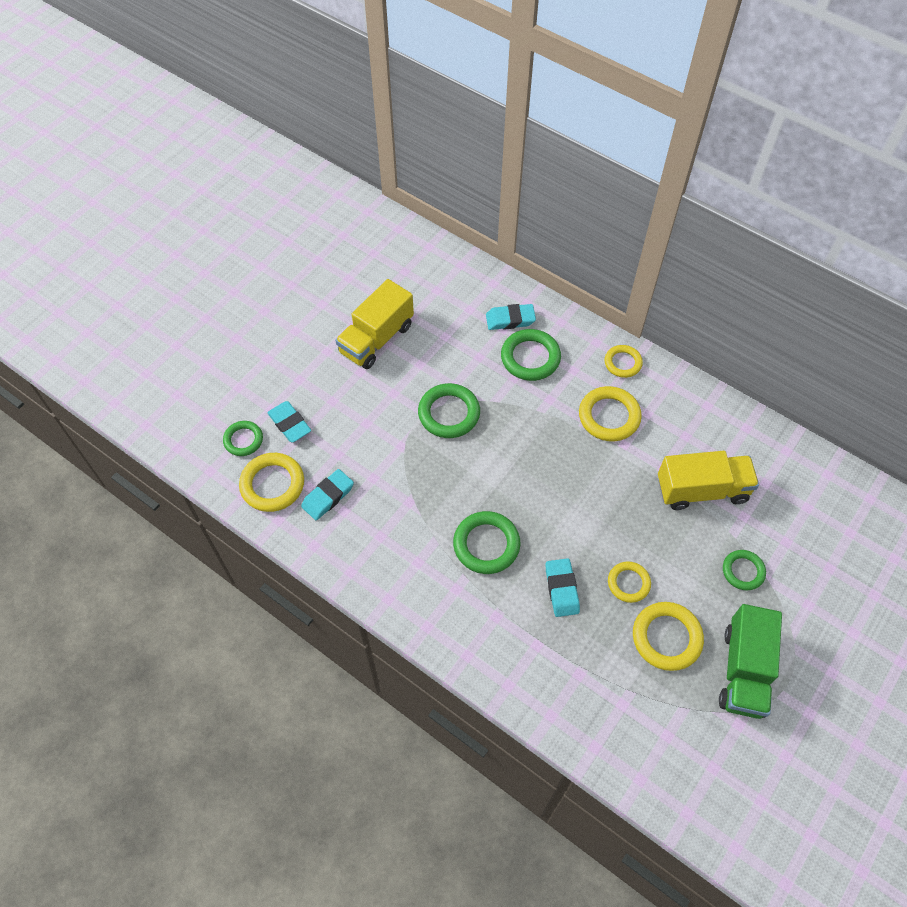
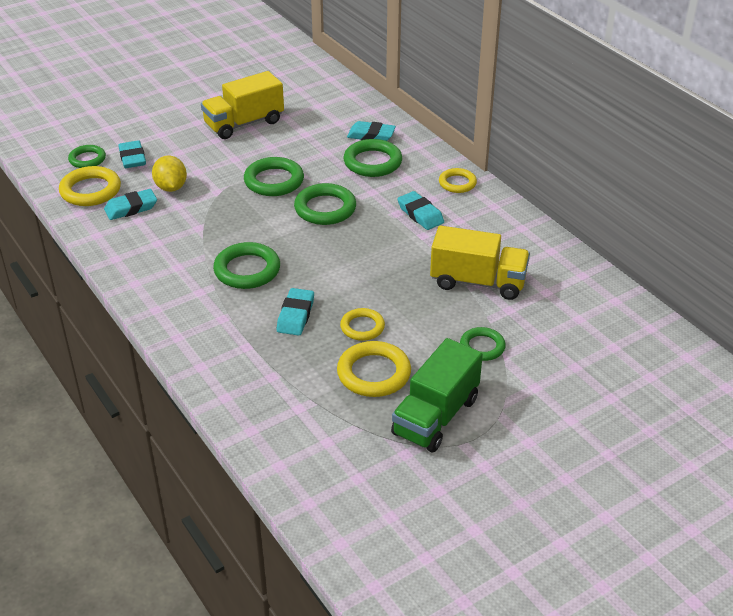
camera: 20 degrees right, 20 degrees down
(352, 454) = (171, 187): none -> yellow lemon
(517, 437) = (325, 208): none -> green ring
(609, 416) = (420, 214): yellow ring -> turquoise eraser

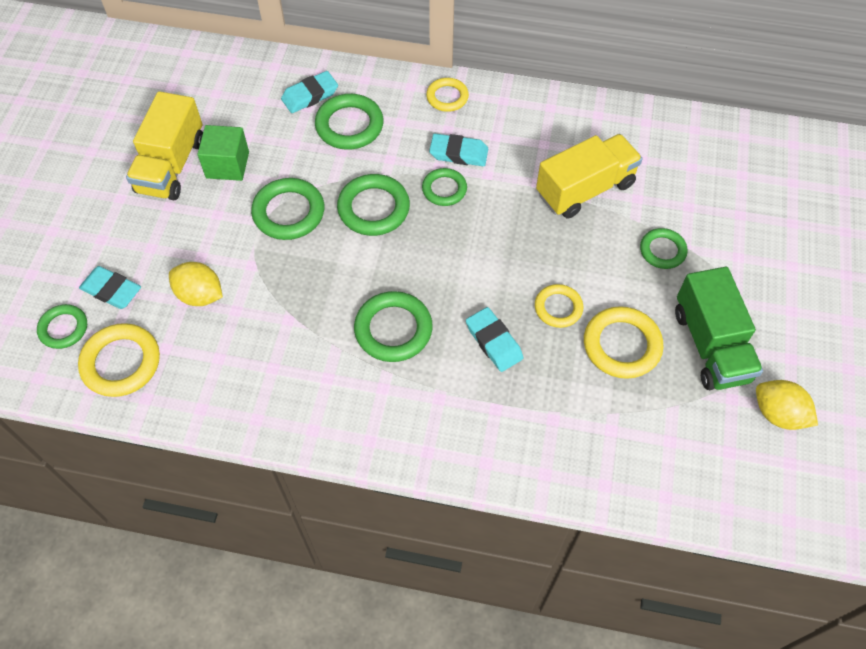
camera: 45 degrees left, 20 degrees up
(131, 208) = (193, 350): turquoise eraser -> none
(274, 140) = (227, 165): none -> green cube
(383, 226) = (444, 189): none -> green ring
(425, 485) = (778, 414): none -> yellow lemon

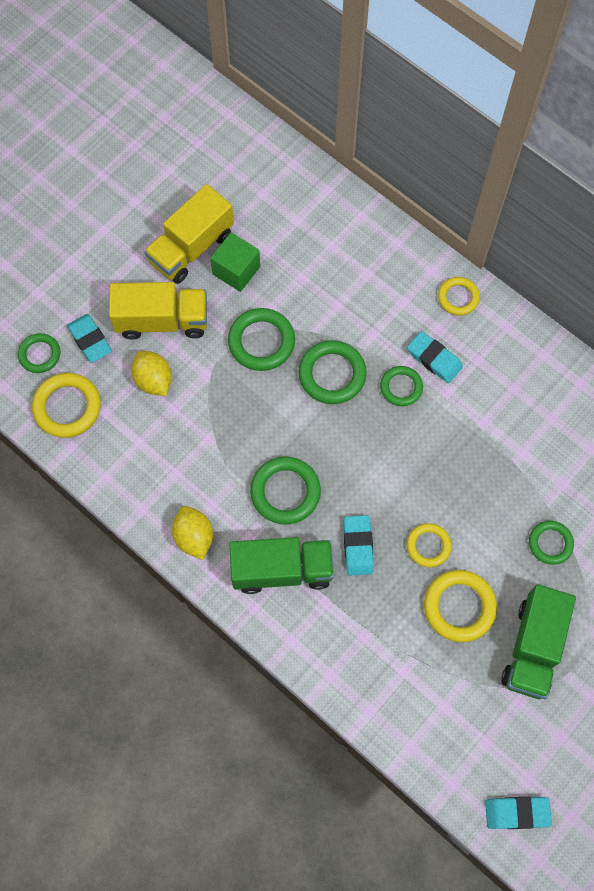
camera: 30 degrees right, 10 degrees up
(310, 95) = (340, 236): turquoise eraser -> turquoise eraser (517, 813)
(349, 125) = (357, 283): green ring -> none
(434, 401) = (282, 570): none -> green truck
(585, 189) = (521, 451): yellow truck -> yellow truck (162, 321)
(778, 414) = (547, 735): yellow lemon -> yellow lemon (194, 537)

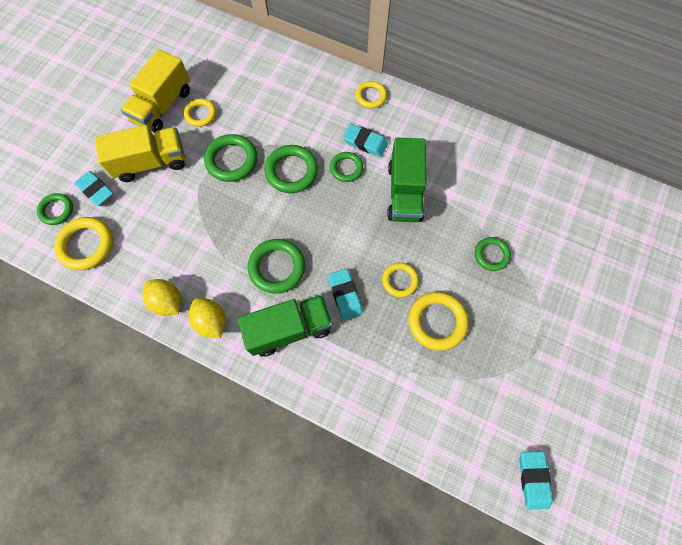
camera: 15 degrees left, 0 degrees up
(154, 380) = (153, 208): yellow lemon -> yellow lemon (167, 302)
(236, 270) = (200, 114): green cube -> yellow ring
(517, 813) = (533, 479): turquoise eraser -> turquoise eraser turned 75 degrees counterclockwise
(533, 648) = (503, 339): green truck -> green truck (404, 192)

